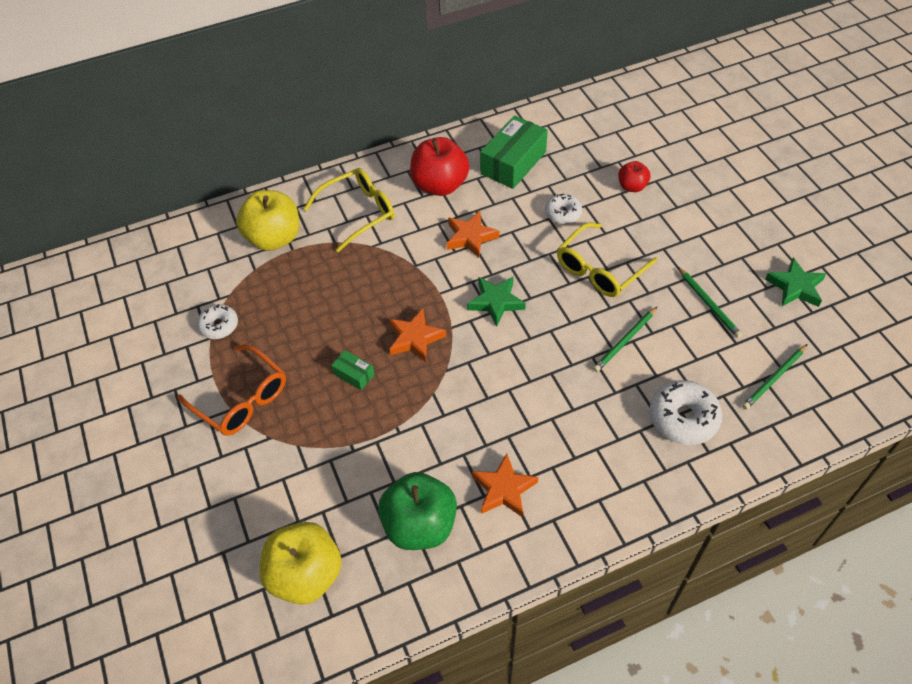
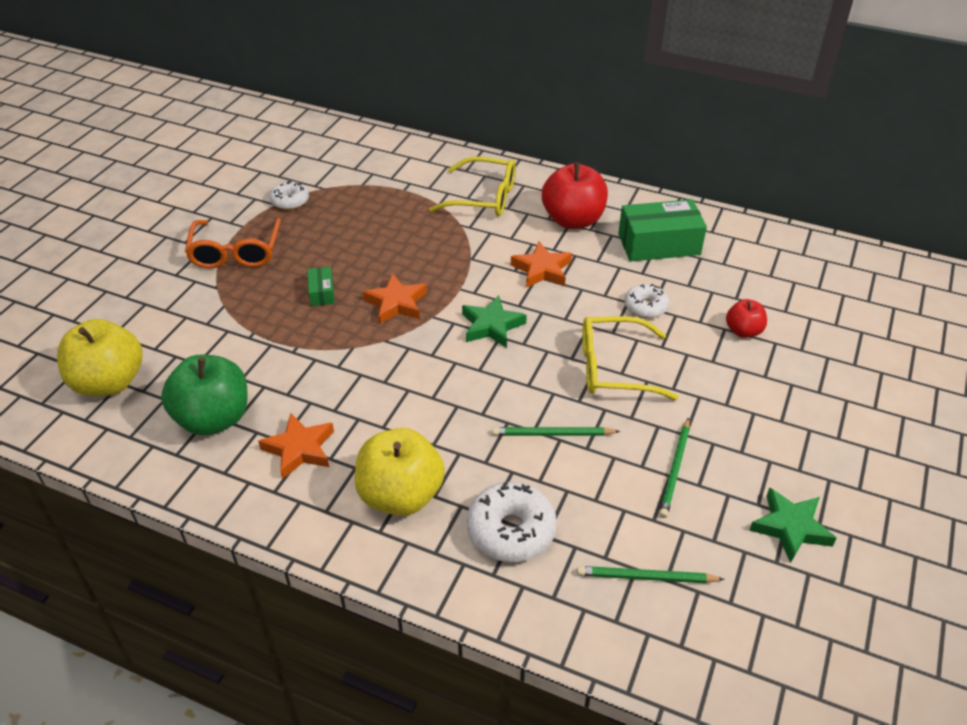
camera: 45 degrees right, 10 degrees down
(274, 238) = (403, 175): yellow apple -> yellow apple (401, 495)

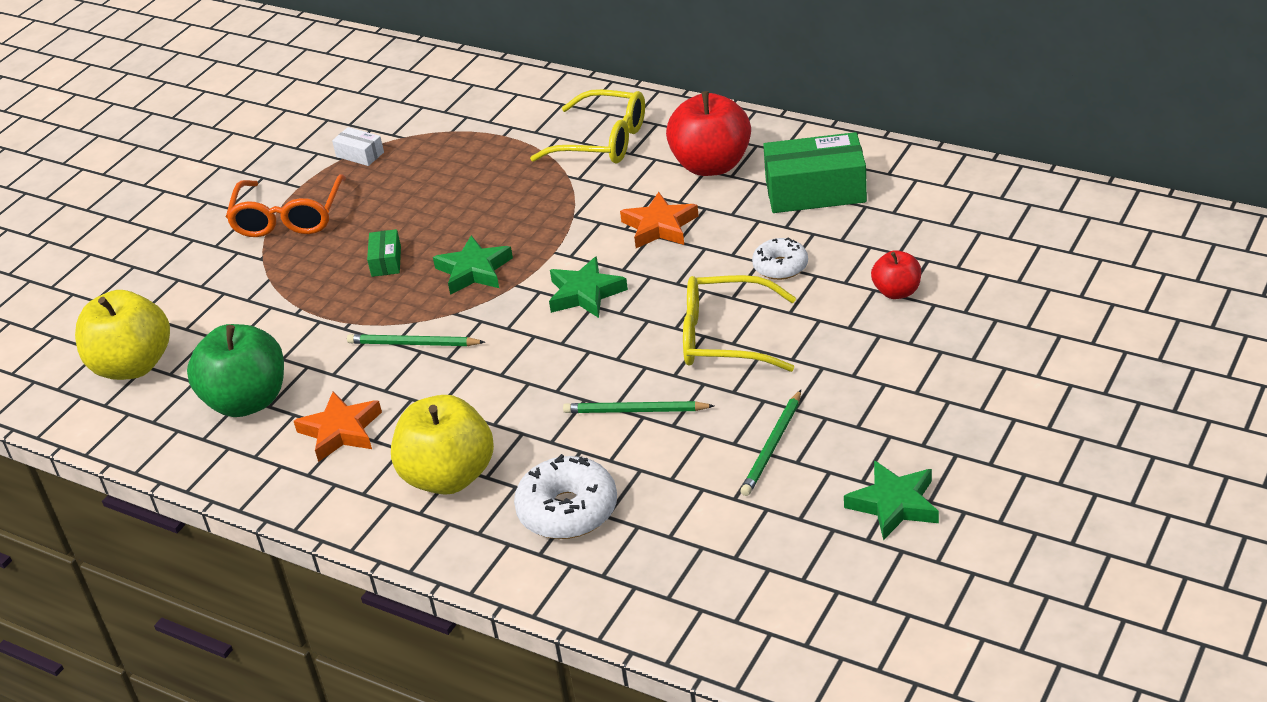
camera: 10 degrees right, 5 degrees down
(290, 201) = (360, 154): white donut -> white box
(396, 303) = (474, 271): orange star -> green star
(646, 577) = (712, 555): green pencil -> green pencil (413, 344)

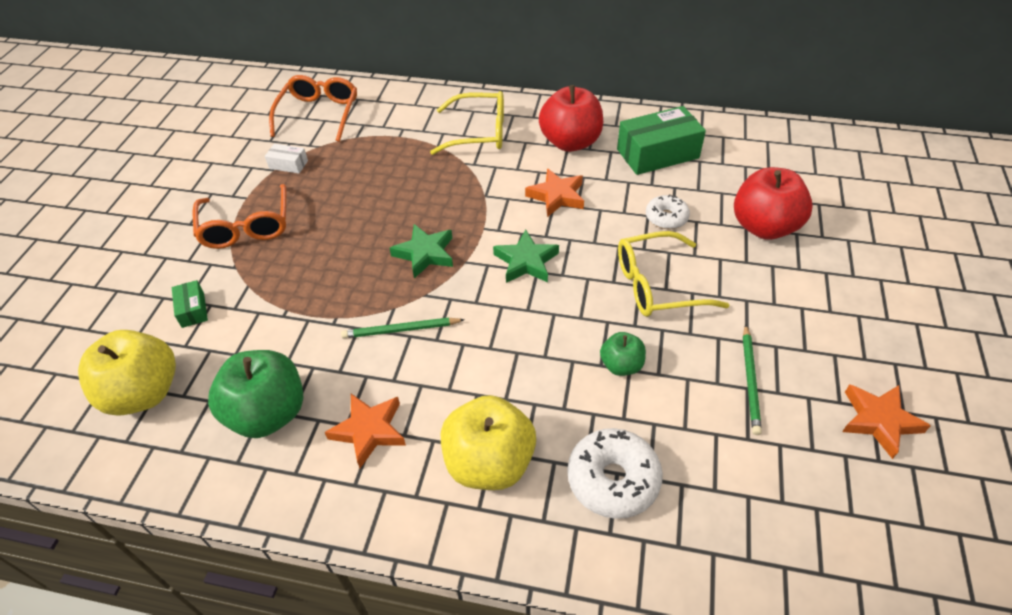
camera: 20 degrees left, 10 degrees up
(386, 261) = (346, 255): green box -> green box (193, 310)
(418, 98) = (319, 114): none -> orange glasses
(636, 411) = (621, 365): green pencil -> green apple
(894, 504) = (879, 421): green star -> orange star
(897, 292) = (764, 227): red apple -> red apple, size x1.88

